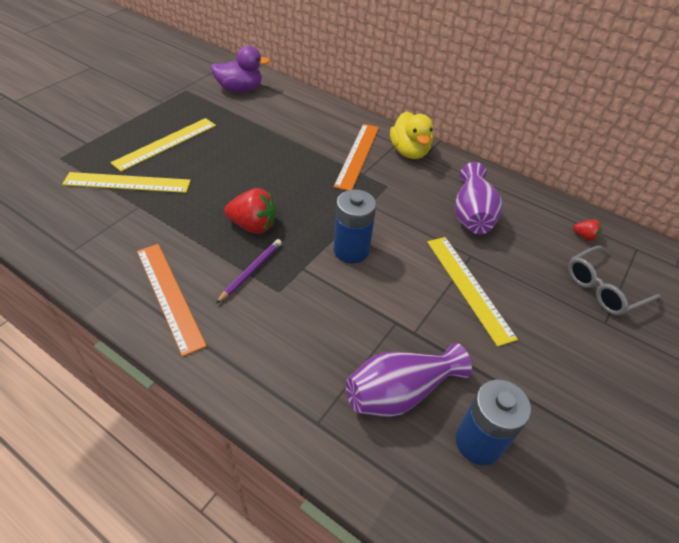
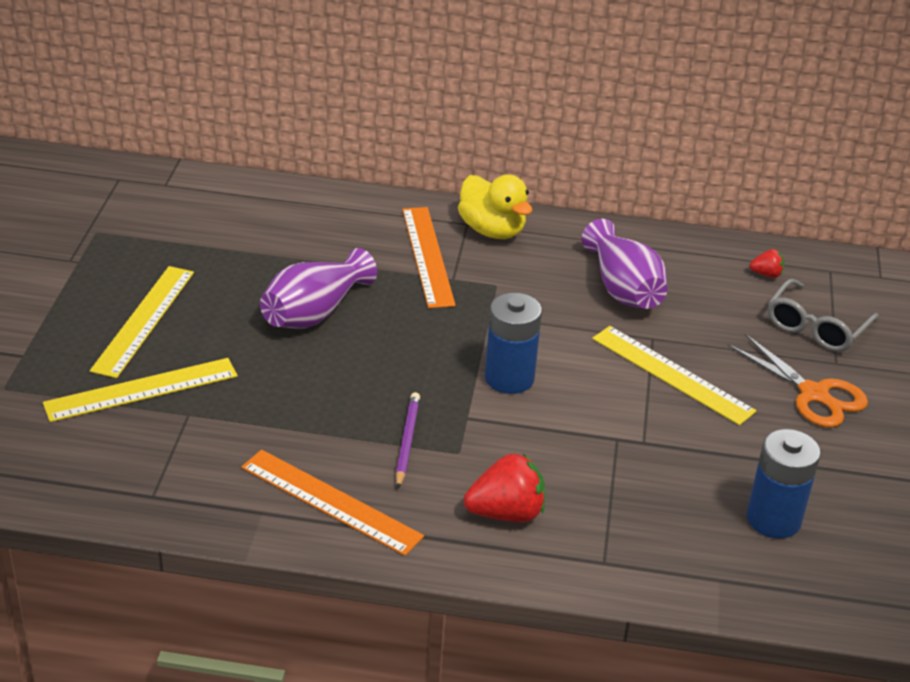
camera: 25 degrees left, 10 degrees down
(240, 89) = (180, 207): purple duck -> none
(253, 226) = (364, 389): red strawberry -> red strawberry (506, 513)
(399, 392) = (667, 504): purple vase -> purple vase (314, 312)
(573, 343) = (814, 394): none -> orange scissors

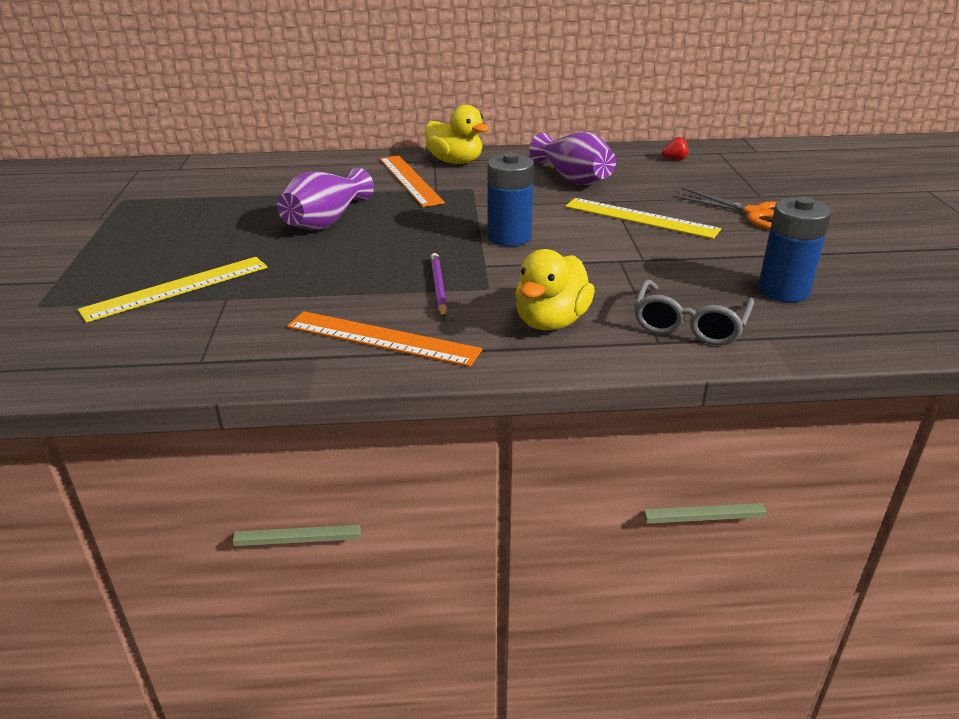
camera: 10 degrees left, 5 degrees down
(144, 320) = (172, 244): yellow ruler -> none
(506, 513) = (551, 321): red strawberry -> yellow duck
(816, 327) = (731, 180): grey glasses -> grey glasses (689, 325)

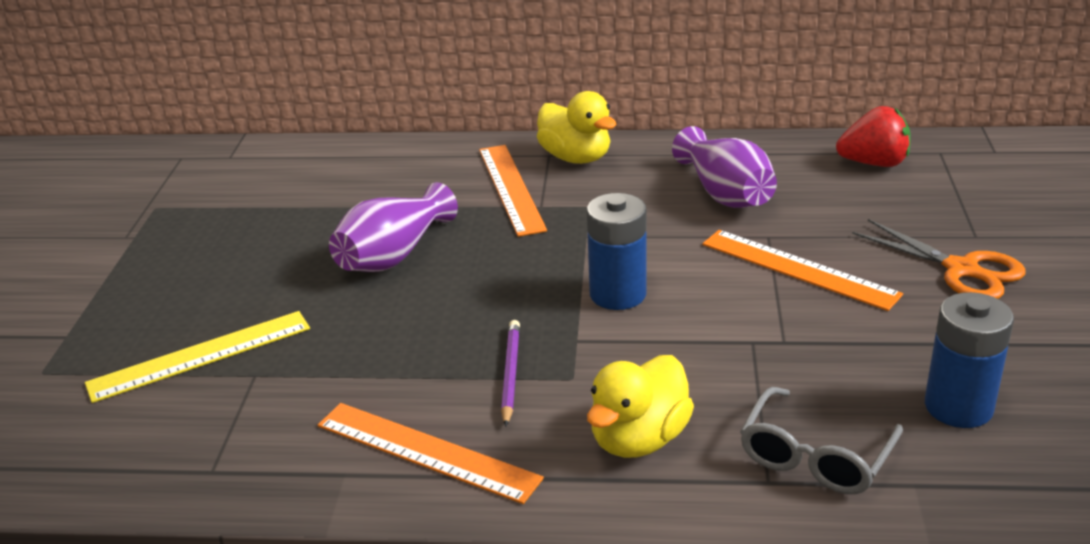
camera: 10 degrees right, 0 degrees up
(640, 218) = (798, 269): yellow ruler -> orange ruler
(675, 159) = (874, 163): red strawberry -> red strawberry, size x1.97

